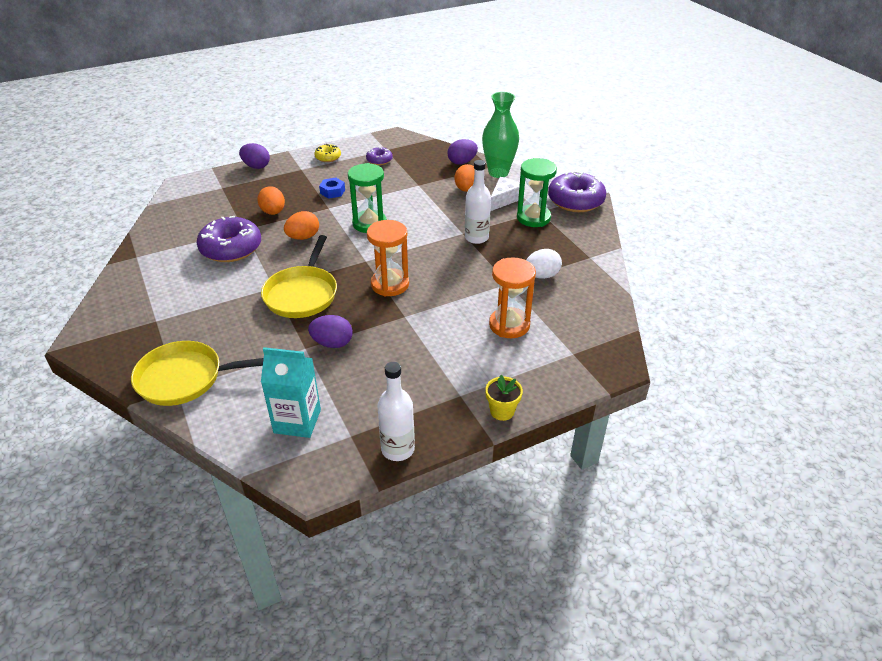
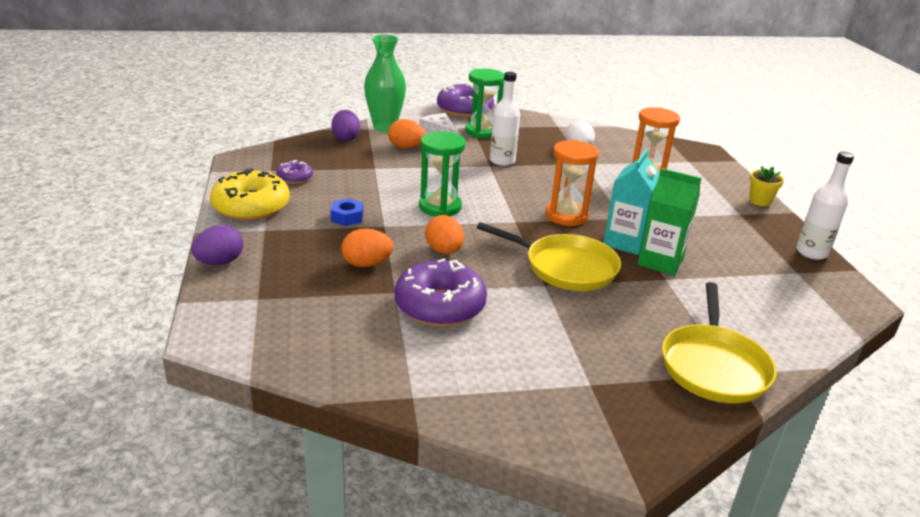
camera: 75 degrees left, 10 degrees down
(297, 421) = (781, 298): turquoise carton -> turquoise carton (625, 242)
(328, 157) = (251, 207): yellow donut -> yellow donut, size x1.98
(332, 343) = (660, 262): purple egg -> green carton

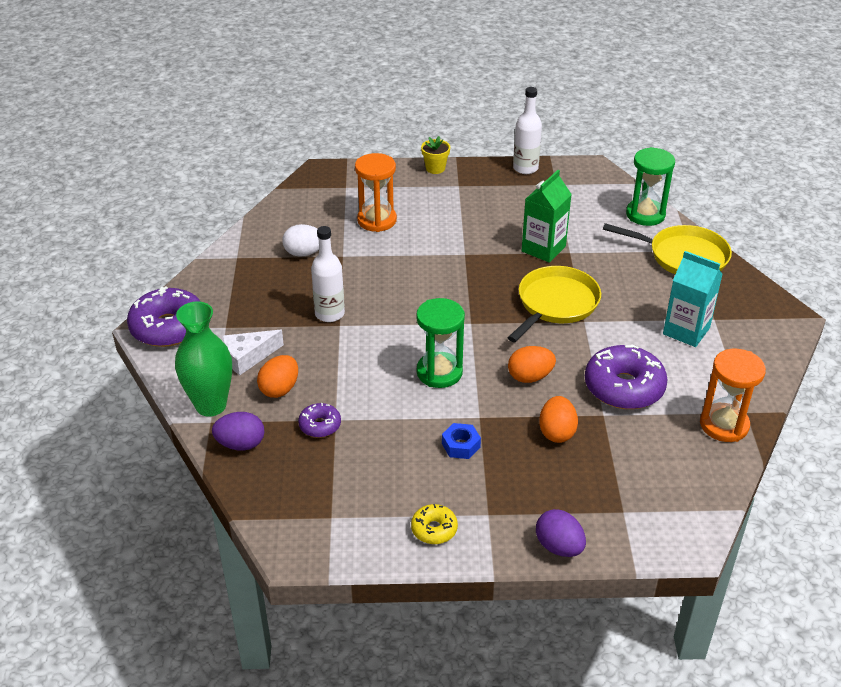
camera: 80 degrees left, 10 degrees up
(251, 207) = (434, 529): yellow donut -> yellow donut, size x0.51
(295, 178) = (357, 492): purple donut -> purple donut (320, 425)
(482, 132) = (242, 319): green hourglass -> green hourglass (645, 214)
(566, 216) = (460, 288): orange hourglass -> orange hourglass (724, 425)
(625, 242) = (510, 261): turquoise carton -> turquoise carton (686, 331)

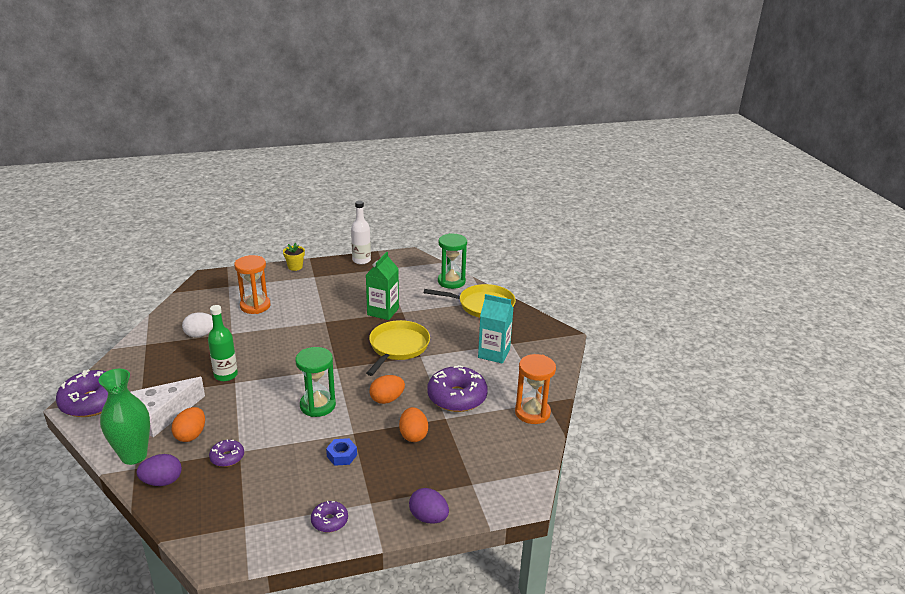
camera: 15 degrees left, 10 degrees down
(248, 357) = (162, 415): white cheese -> white cheese, size x1.52
(329, 314) = (226, 375): white bottle -> green bottle
(434, 529) = (329, 521): yellow donut -> purple donut

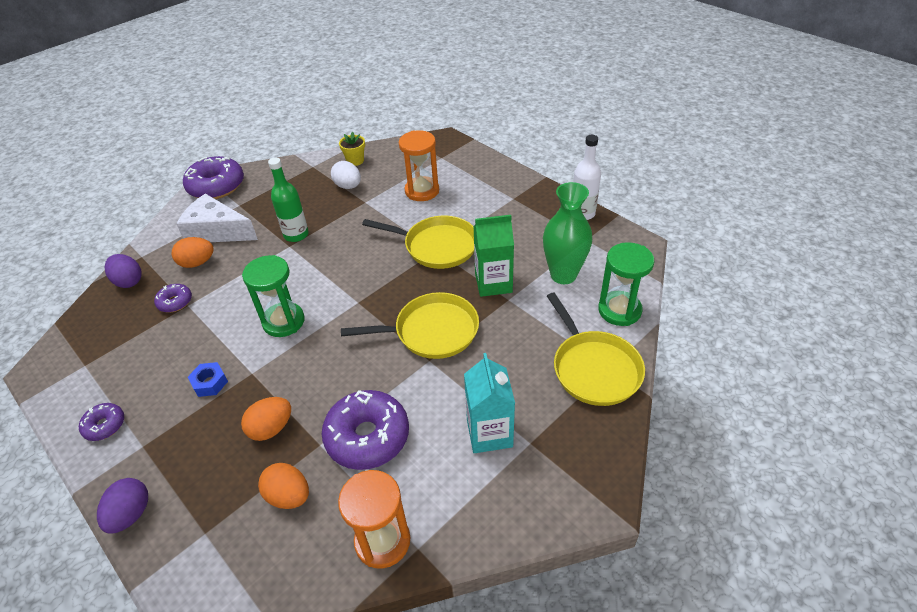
camera: 65 degrees right, 15 degrees up
(134, 456) = (157, 247): green vase -> green vase (563, 275)
(295, 267) = (517, 177): yellow flower pot -> yellow flower pot (355, 161)
(322, 319) = (437, 246): none -> yellow pan
(387, 399) = (325, 372): orange egg -> orange egg (289, 496)

